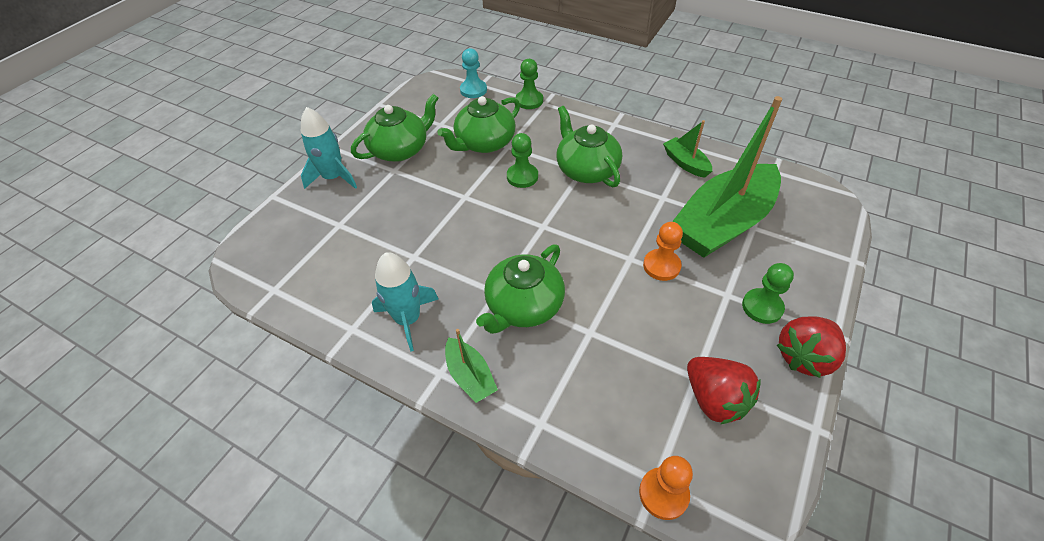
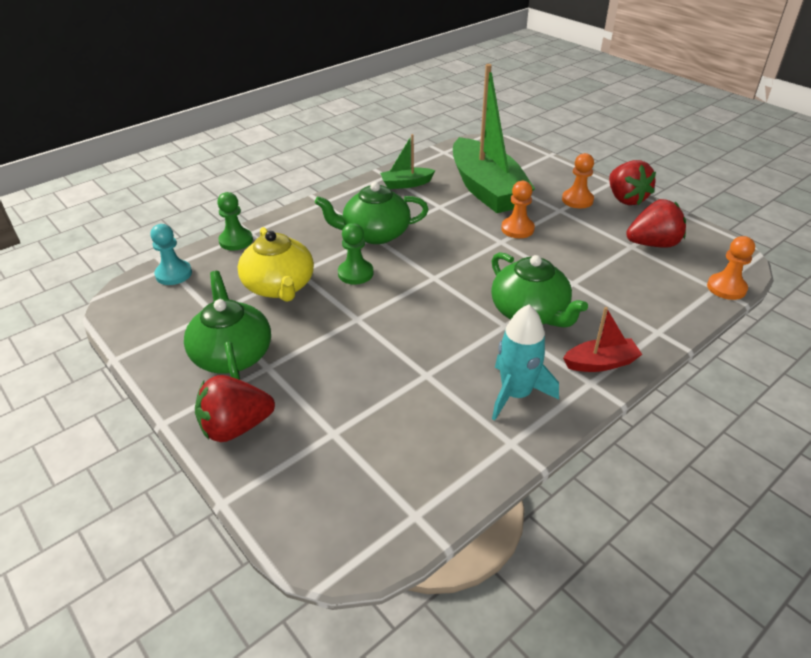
camera: 70 degrees left, 10 degrees down
(333, 177) = (236, 427): turquoise rocket -> red strawberry
(470, 376) = (600, 363): green boat -> red boat
(484, 143) = (279, 286): green teapot -> yellow teapot
(762, 307) = (577, 200): green pawn -> orange pawn

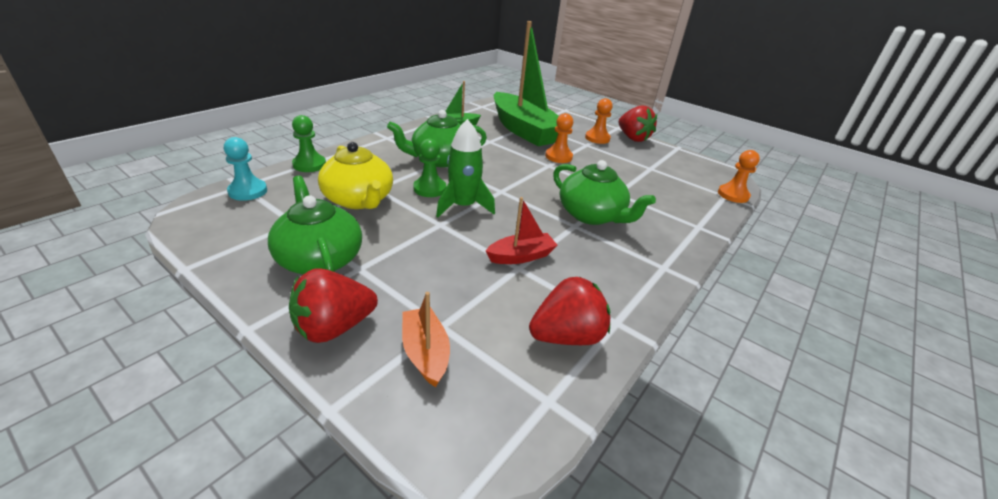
camera: 15 degrees left, 5 degrees down
(313, 459) = (425, 353): none -> orange boat
(387, 297) = (463, 206): none -> green rocket
(515, 394) = (604, 279): turquoise rocket -> none
(600, 363) = (665, 251): red boat -> red boat (521, 256)
(653, 244) = (666, 167): red strawberry -> red strawberry (566, 336)

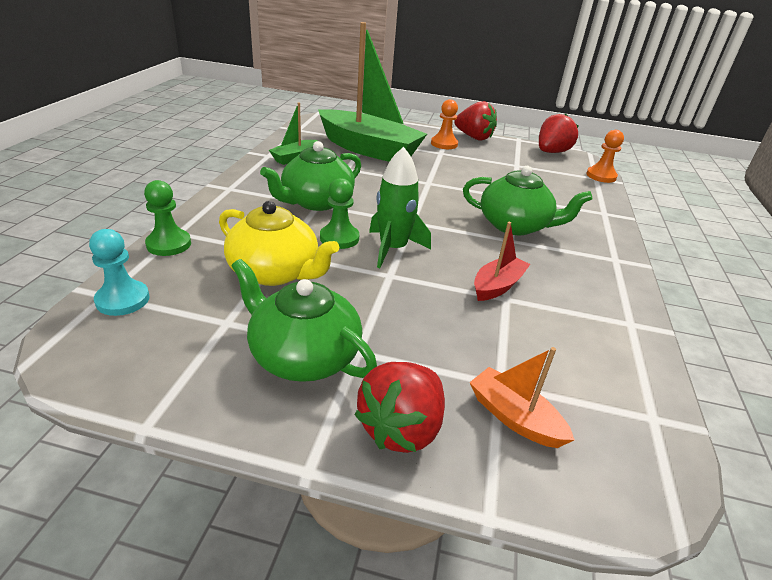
camera: 25 degrees left, 0 degrees up
(558, 157) = (429, 171): orange pawn -> none
(566, 336) = (608, 351): red strawberry -> red strawberry (551, 152)

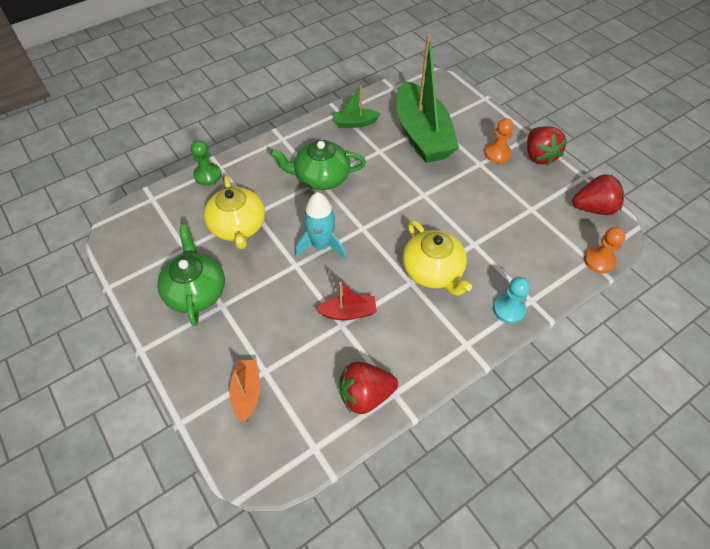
camera: 45 degrees right, 20 degrees up
(123, 300) = (156, 206): turquoise pawn -> turquoise pawn (509, 309)
(339, 238) = (300, 218): green pawn -> none
(393, 248) = (321, 245): green rocket -> turquoise rocket
(401, 428) = (194, 359): red strawberry -> red strawberry (365, 395)
(515, 225) = (433, 271): green teapot -> yellow teapot

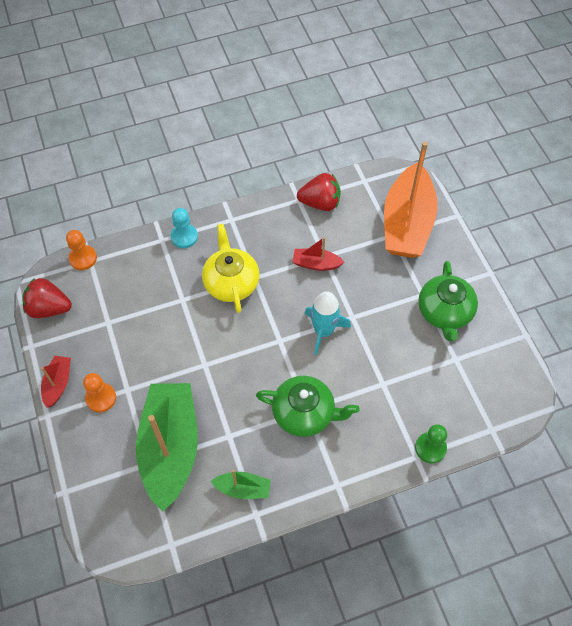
camera: 165 degrees left, 5 degrees up
(238, 227) = (401, 371): yellow teapot -> none
(247, 392) = (407, 223): orange boat -> orange boat, size x2.25
(539, 156) = (58, 384): red strawberry -> red boat

